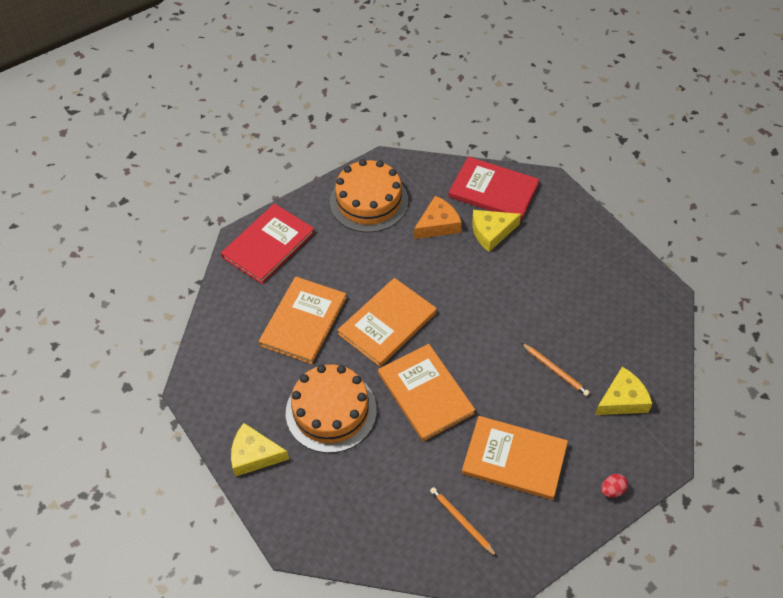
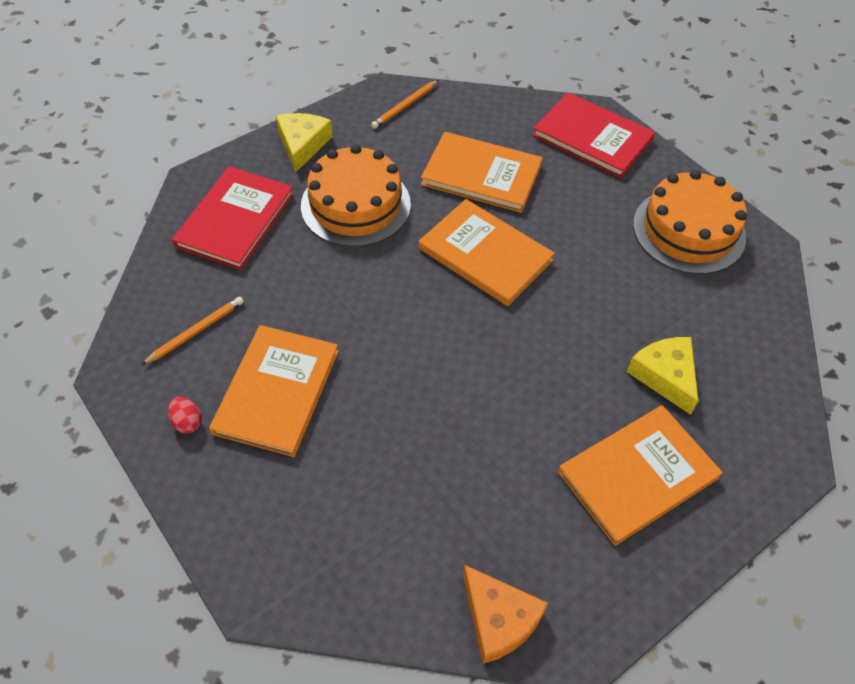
camera: 85 degrees right, 0 degrees up
(425, 393) = (379, 295): orange book -> orange book (637, 475)
(438, 224) = (665, 309): orange cheese -> orange cheese (499, 619)
(493, 190) = (751, 381): red book -> red book (235, 220)
(555, 370) = (418, 450): orange pencil -> orange pencil (405, 106)
(612, 490) = (217, 513): red egg -> red egg (187, 422)
(622, 400) = (367, 542): yellow cheese -> none

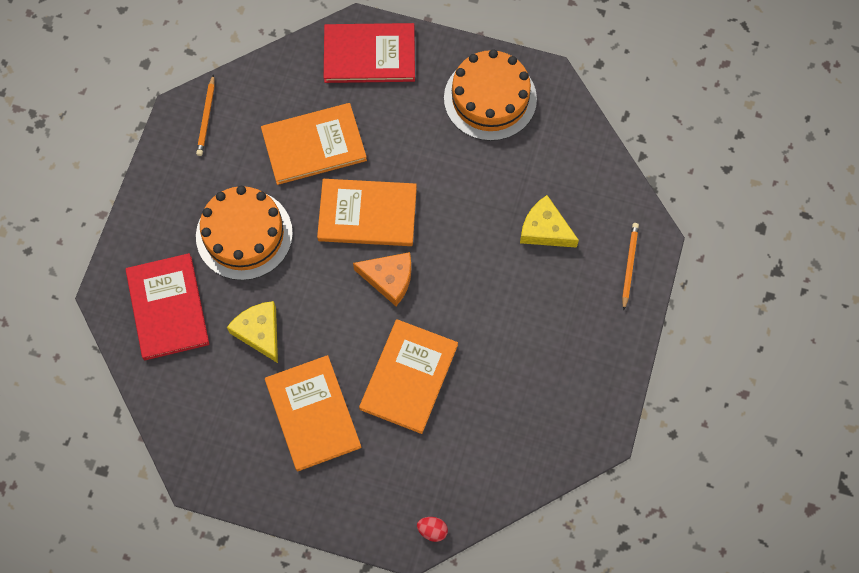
camera: 35 degrees left, 15 degrees up
(187, 422) = (274, 474): red egg -> red egg (432, 530)
(196, 332) = (221, 411): orange pencil -> orange pencil (629, 265)
(302, 145) = (158, 207): yellow cheese -> yellow cheese (260, 332)
(499, 619) = (552, 455): orange cheese -> orange cheese (389, 279)
(637, 475) = (571, 311): orange book -> orange book (409, 377)

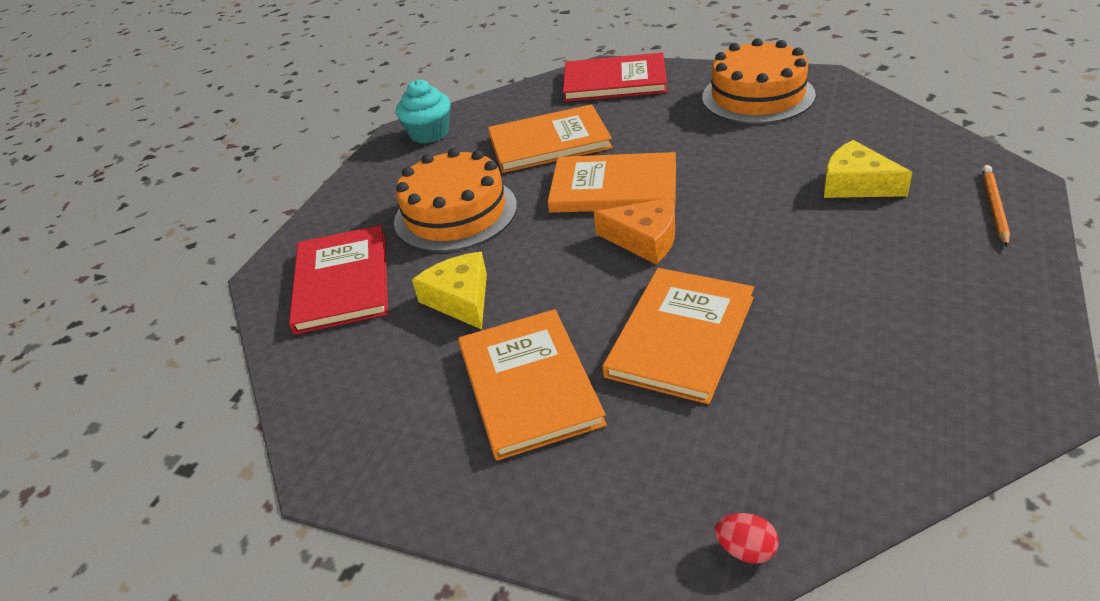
camera: 10 degrees right, 30 degrees down
(206, 117) = (429, 133): orange pencil -> turquoise cupcake

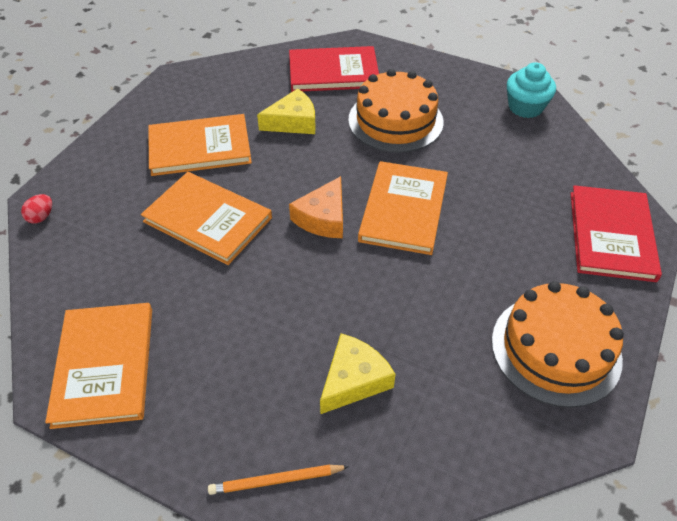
camera: 90 degrees right, 10 degrees up
(549, 142) = (491, 177): orange book -> orange book (104, 365)
(994, 207) = (276, 480): orange pencil -> orange pencil turned 150 degrees clockwise

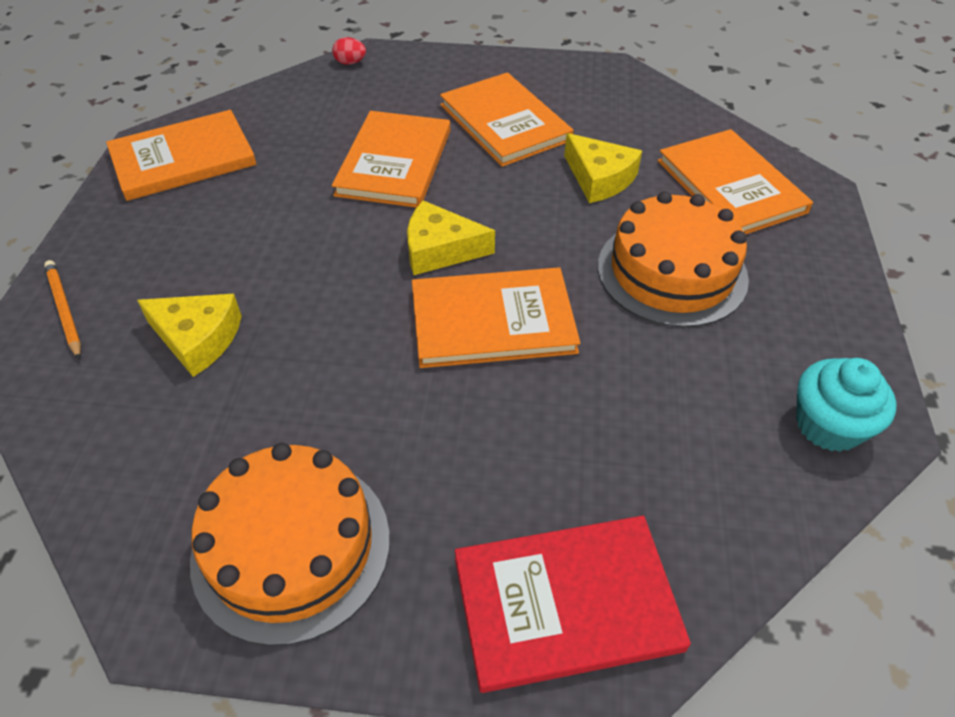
camera: 70 degrees right, 0 degrees up
(323, 218) = (440, 249): orange cheese -> yellow cheese
(333, 72) = (730, 186): red book -> orange book

